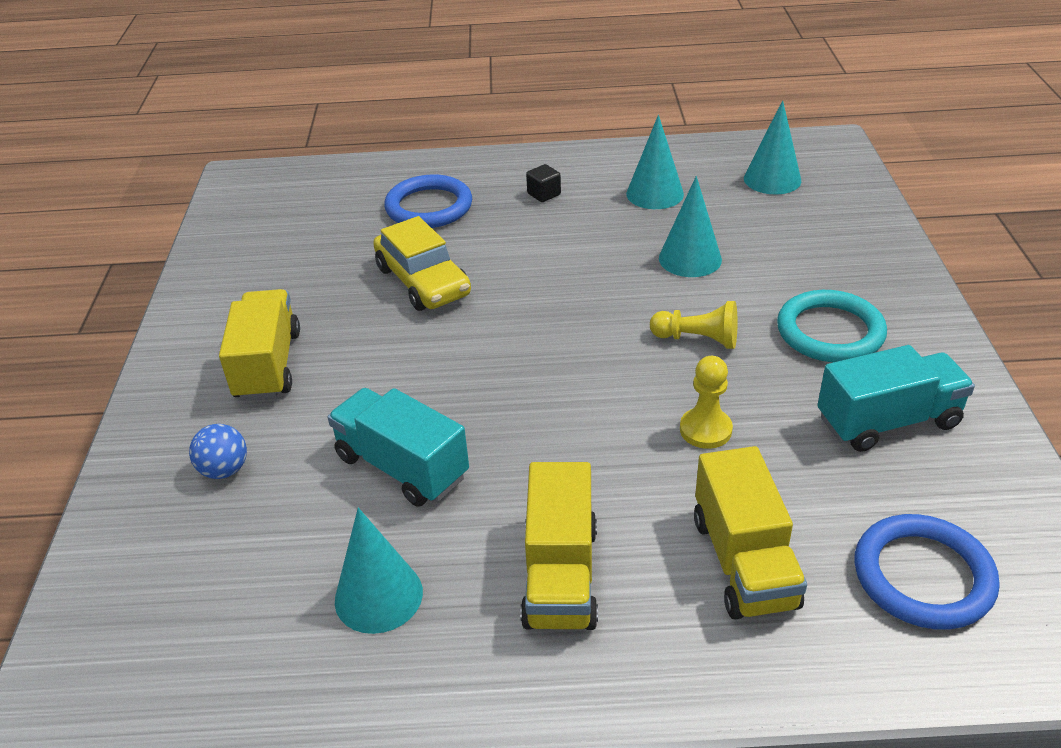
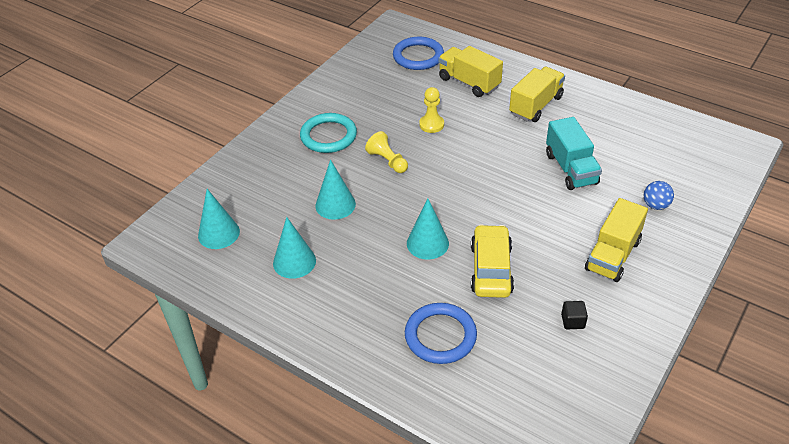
camera: 145 degrees left, 5 degrees up
(378, 596) = (608, 128): turquoise cone -> turquoise cone (427, 243)
(544, 194) = (357, 302): black cube -> black cube (573, 321)
(744, 562) = (469, 82): yellow truck -> yellow truck turned 75 degrees counterclockwise
(888, 421) = (361, 96): turquoise truck -> none

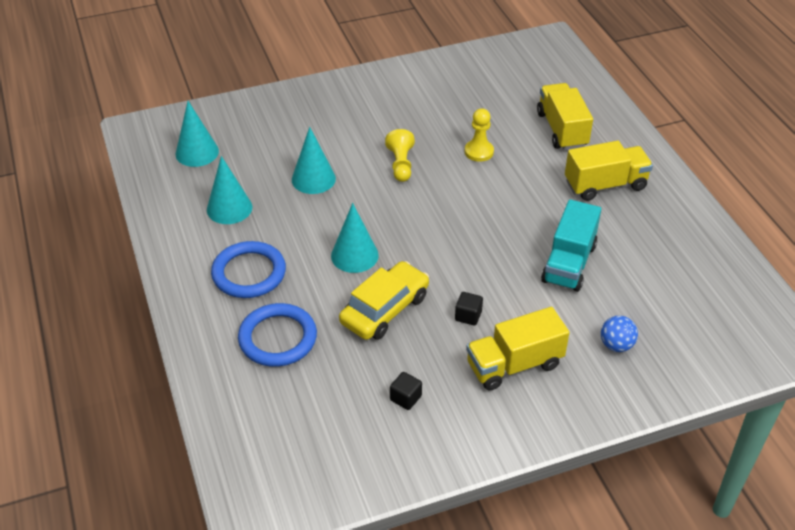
camera: 35 degrees right, 0 degrees up
(328, 136) = (373, 115): turquoise ring -> none
(418, 56) = (539, 81): blue ring -> blue ring (249, 273)
(549, 240) = (468, 316): none -> black cube

